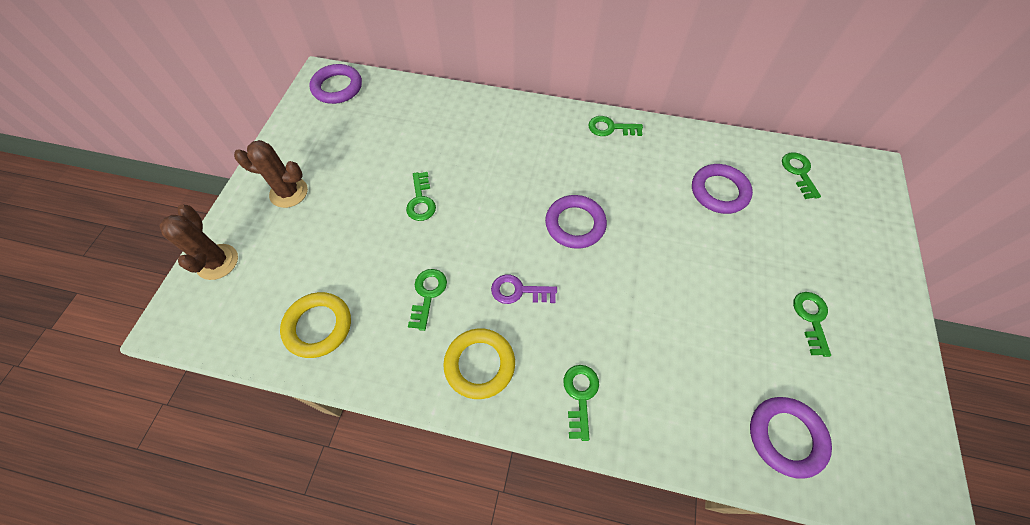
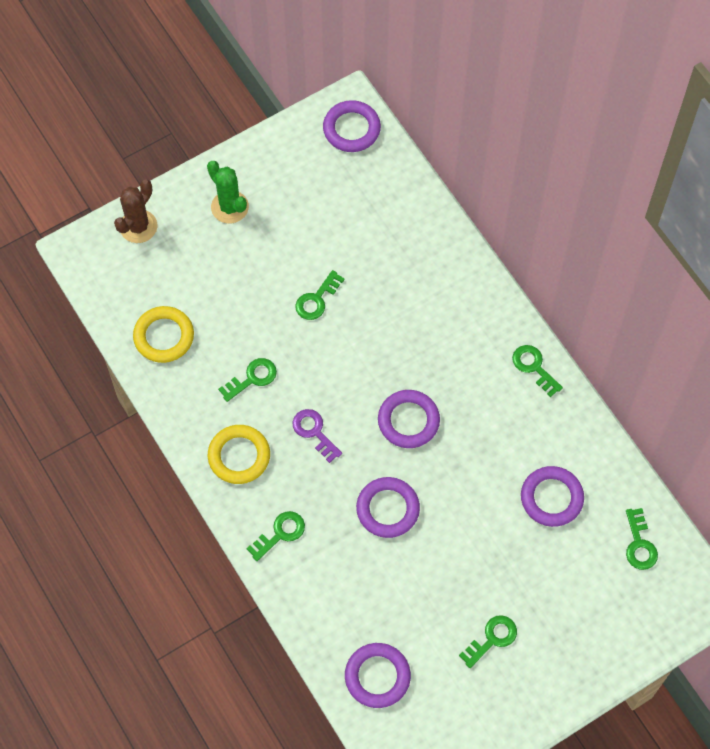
camera: 45 degrees right, 5 degrees up
(289, 192) = (229, 207): brown cactus -> green cactus
(633, 296) = (387, 509): none -> purple ring
(799, 172) = (639, 544): green key -> green key turned 135 degrees clockwise

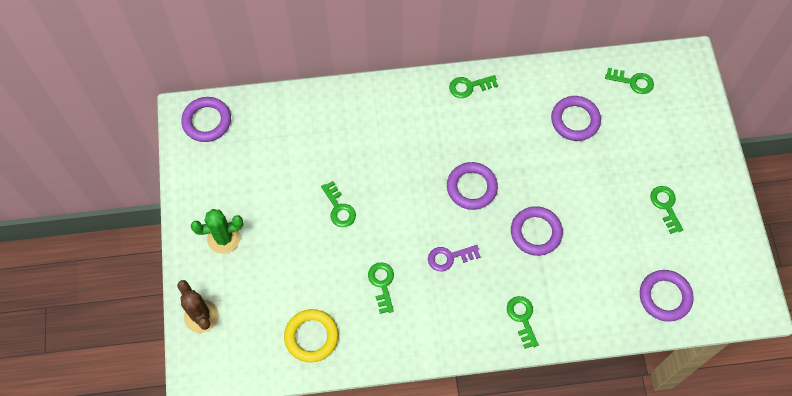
camera: 65 degrees left, 0 degrees up
(239, 456) = (444, 322): yellow ring -> none

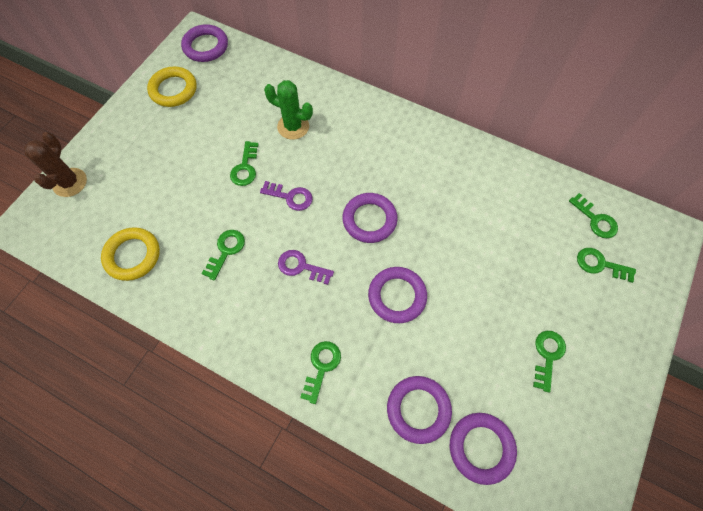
camera: 35 degrees right, 0 degrees up
(215, 179) = (173, 90): none -> yellow ring
(224, 238) = (140, 135): green cactus -> green cactus (293, 126)
(396, 209) = (290, 197): none -> purple key
(469, 86) = (434, 137): green key -> green key (600, 264)
(575, 120) = (511, 220): purple ring -> purple ring (418, 409)

